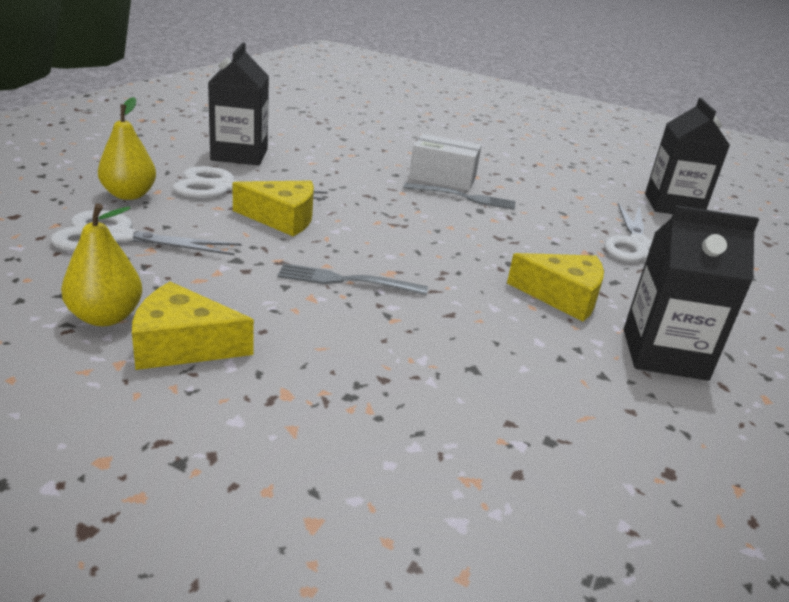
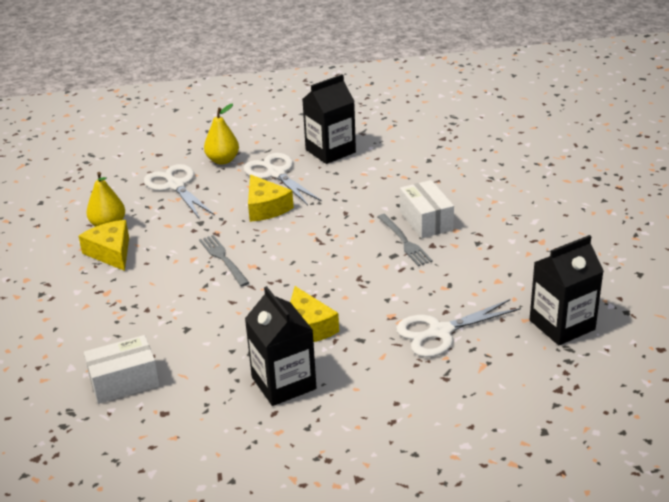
camera: 60 degrees right, 5 degrees up
(557, 478) = (124, 382): none -> white box

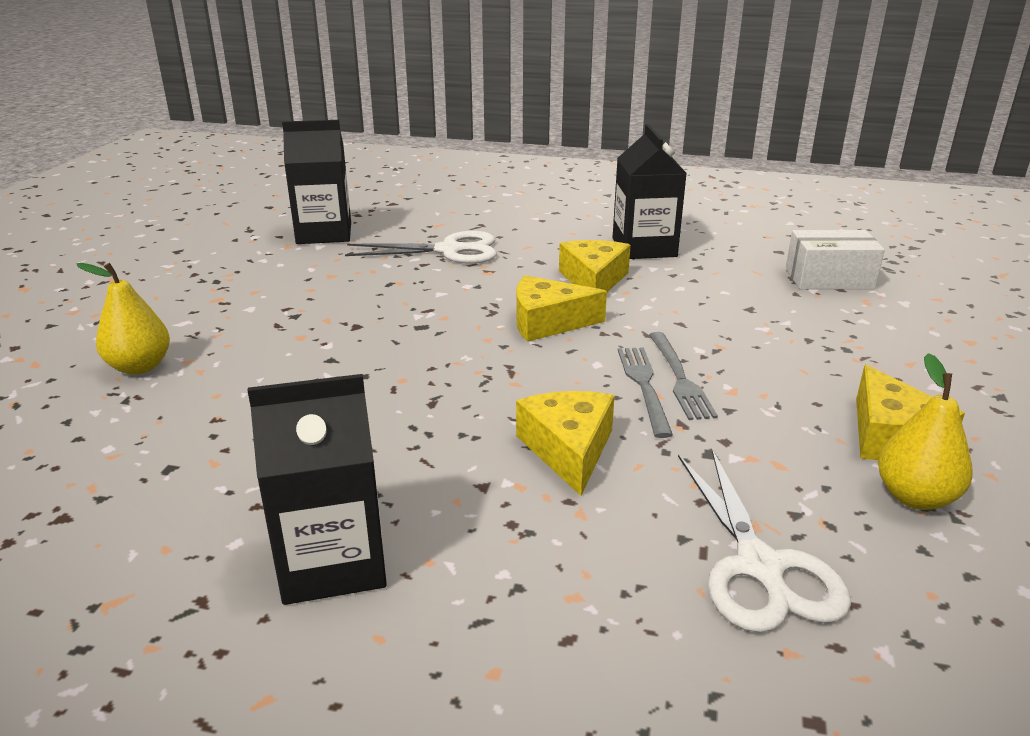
camera: 160 degrees left, 5 degrees down
(223, 160) = (618, 621): yellow pear -> yellow pear (140, 367)
(276, 174) = (503, 529): white scissors -> none
(318, 279) = (548, 322): none -> yellow cheese
(404, 242) = (388, 338): grey fork -> grey fork (644, 386)
(426, 221) = (323, 357): white box -> none

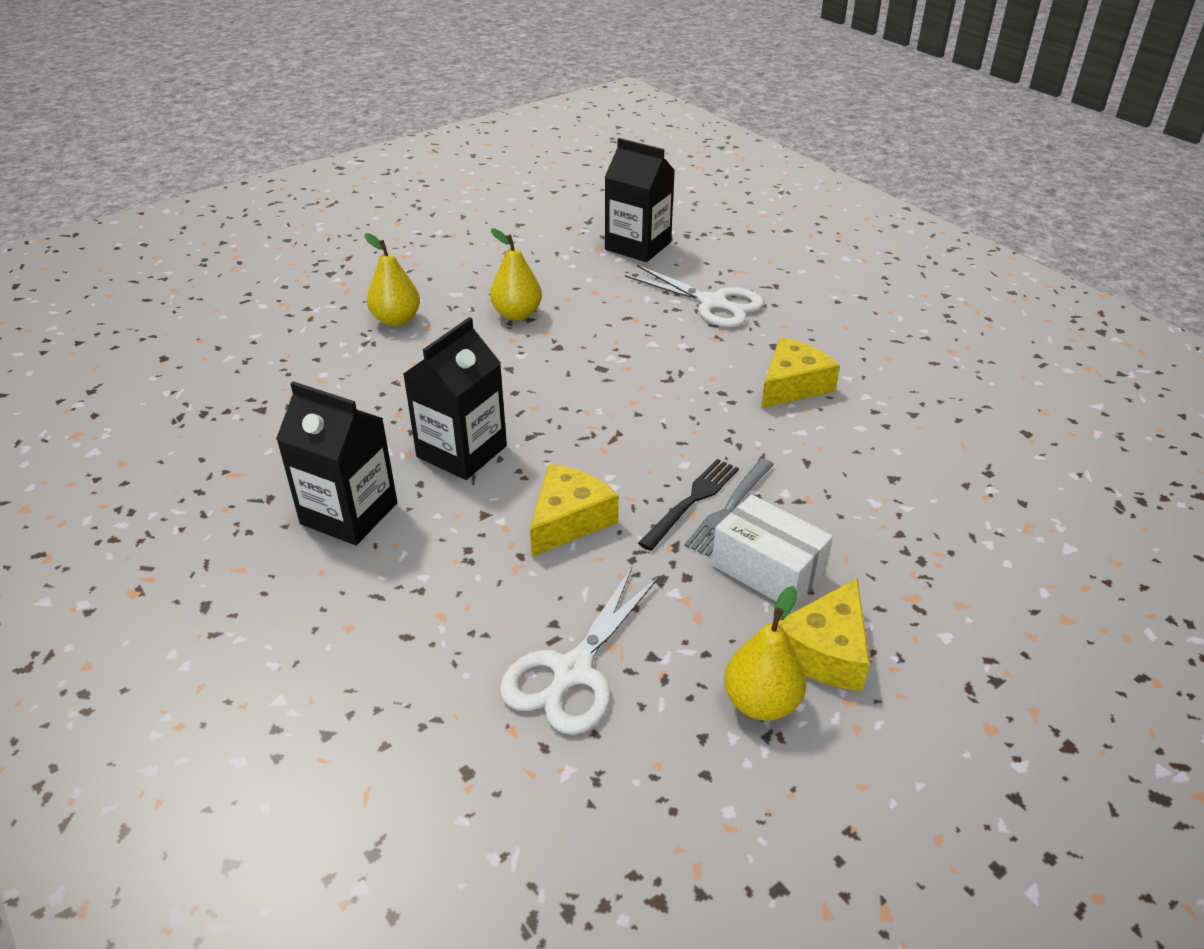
camera: 40 degrees right, 10 degrees up
(276, 316) = (517, 314): none -> yellow pear
(548, 322) = (698, 409): yellow cheese -> none
(644, 247) = (890, 371): black carton -> black carton (462, 451)
(644, 386) = (692, 501): grey fork -> black fork
(829, 278) = (1029, 485): white box -> white box (768, 569)

